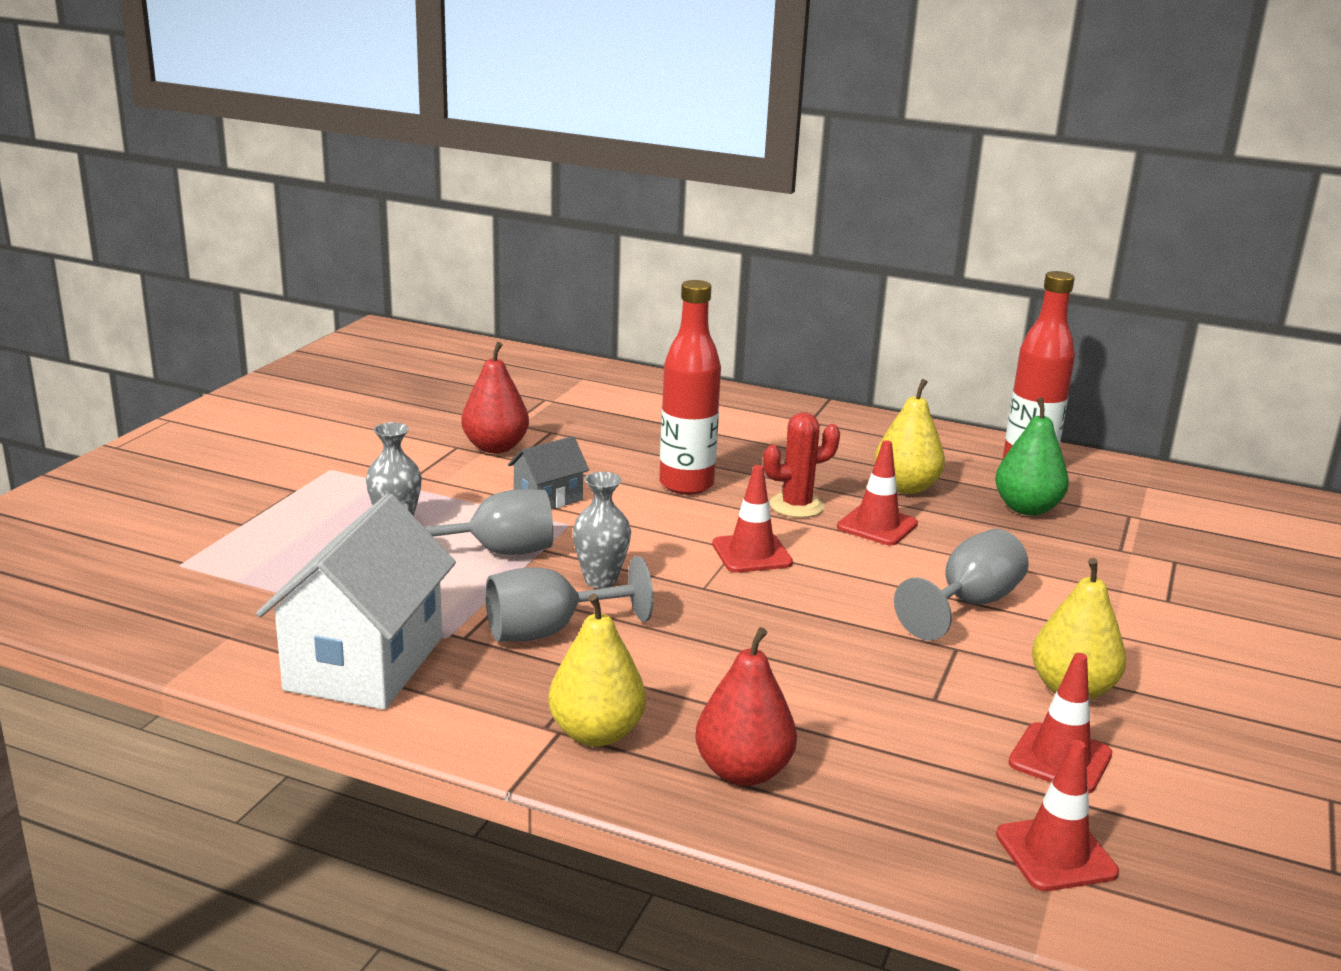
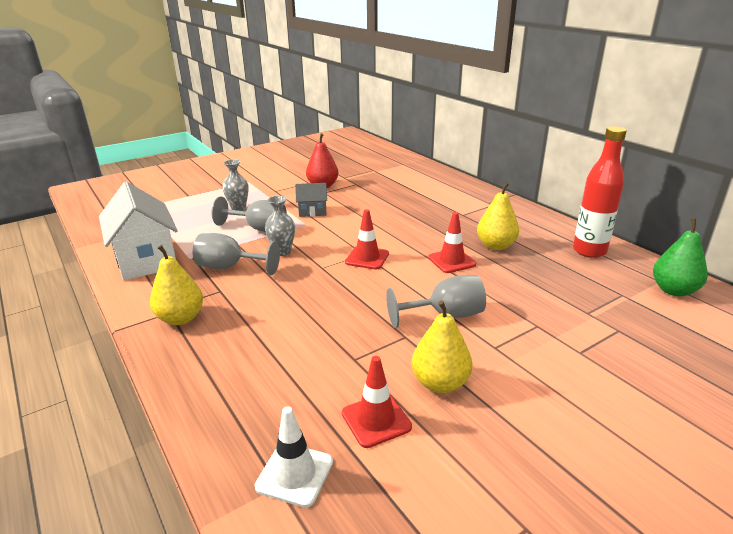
camera: 35 degrees right, 5 degrees up
(365, 663) = (146, 260): white house -> white house turned 75 degrees counterclockwise
(686, 485) = (382, 219): red bottle -> none
(743, 772) = (211, 360): red pear -> none
(796, 506) = (422, 241): red cactus -> none
(1027, 508) = (555, 274): green pear -> green pear (674, 290)
(1056, 854) = (294, 474): red traffic cone -> white traffic cone

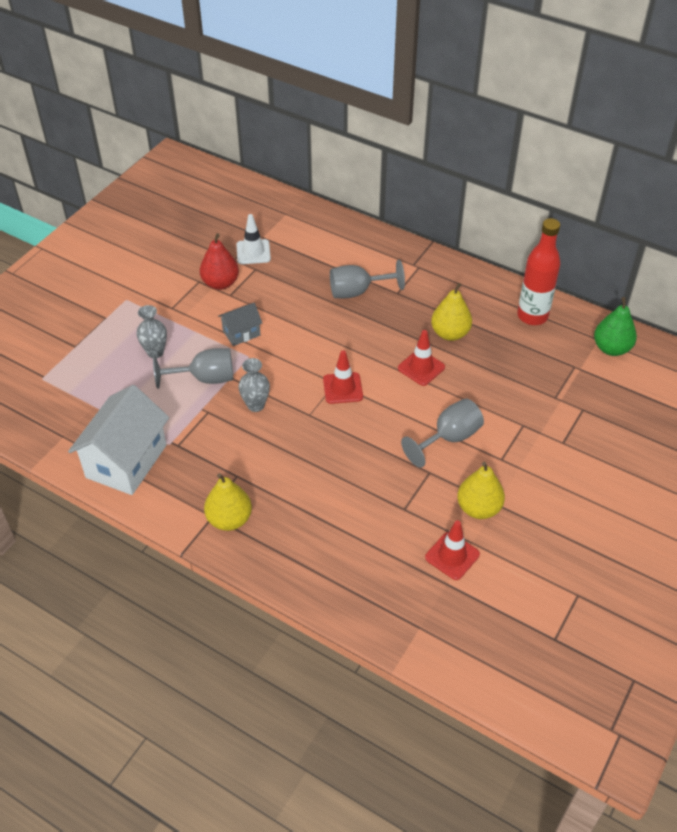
camera: 25 degrees left, 20 degrees up
(146, 260) = (126, 461): white house -> white house turned 75 degrees clockwise
(229, 267) = (221, 444): grey goblet -> grey goblet (357, 291)
(294, 474) = (425, 616): white traffic cone -> white traffic cone (253, 252)

